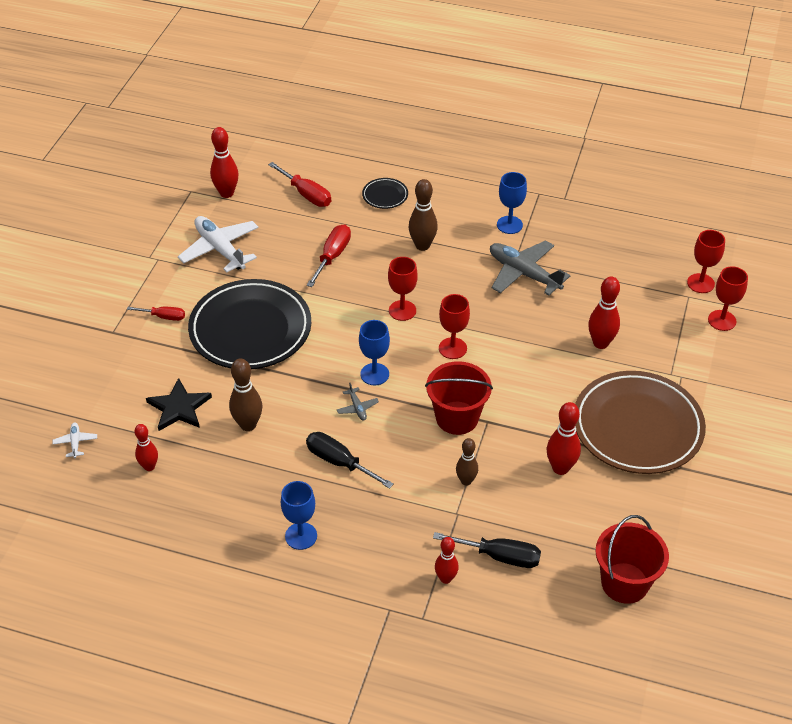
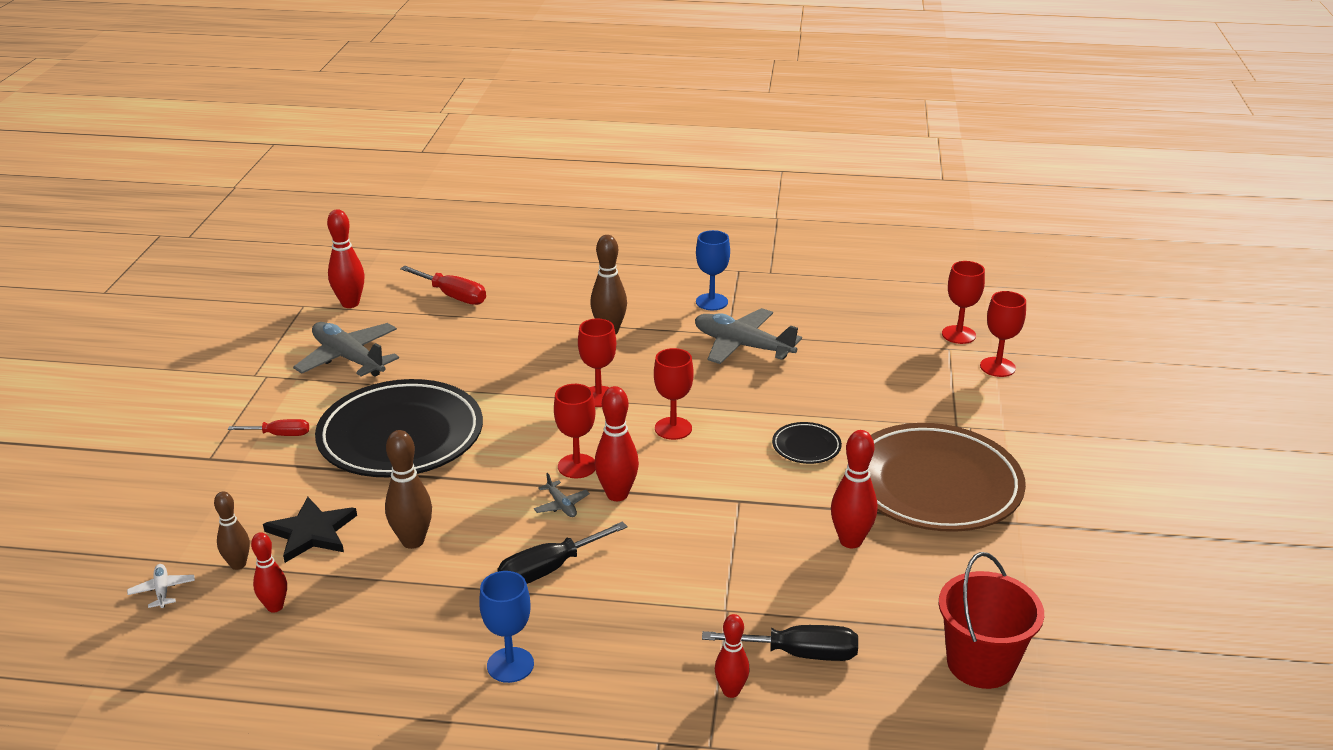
camera: 10 degrees left, 15 degrees down
(220, 249) = (348, 358): white plane -> grey plane
(332, 256) = (497, 352): red screwdriver -> none
(339, 462) = (549, 569): black screwdriver -> black screwdriver turned 60 degrees counterclockwise
(374, 374) = (577, 466): blue goblet -> red goblet
(385, 195) = (552, 288): black plate -> black plate (806, 446)
(457, 418) = (698, 501): red bucket -> none
(466, 481) = (728, 570): brown bowling pin -> brown bowling pin (238, 564)
(600, 343) = (859, 404): red bowling pin -> red bowling pin (617, 494)

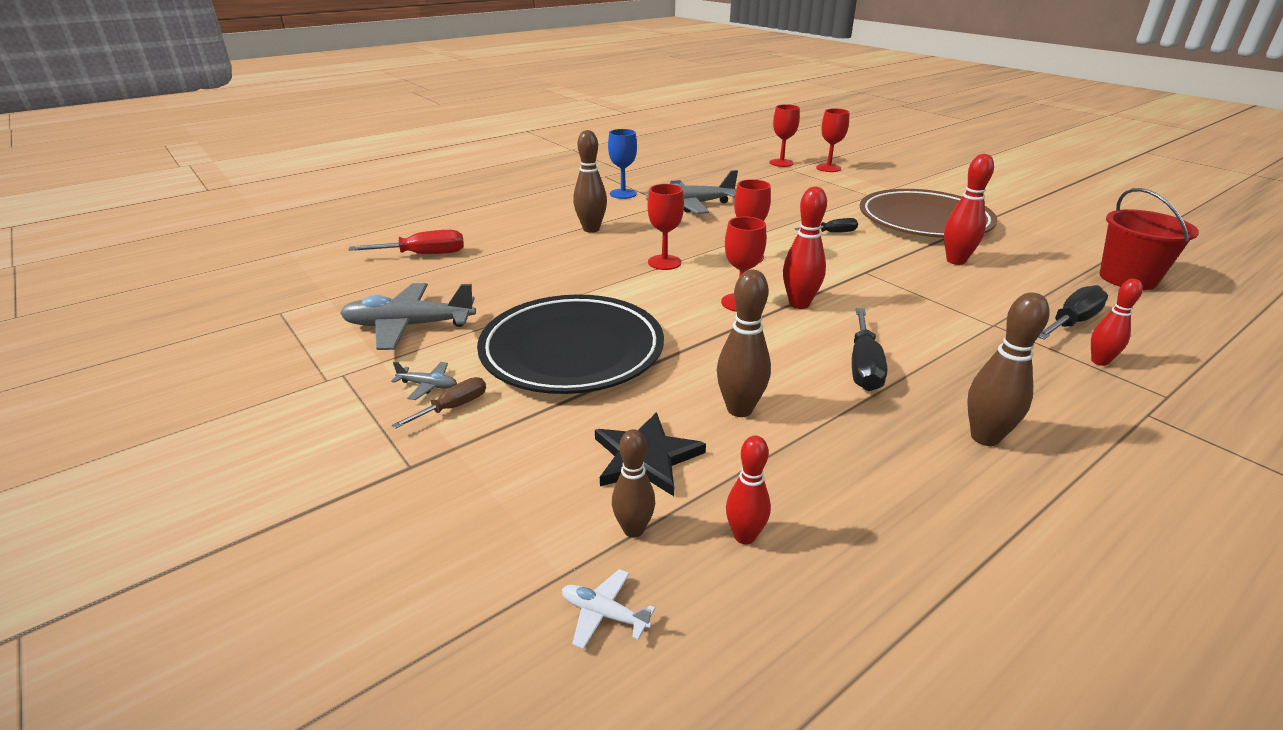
camera: 45 degrees left, 0 degrees up
(280, 435) = (453, 407): red screwdriver -> brown screwdriver
(350, 303) = (331, 293): red bowling pin -> none
(510, 665) = (985, 437): blue goblet -> brown bowling pin
(561, 505) = (782, 328): grey plane -> grey plane (428, 385)
(806, 446) = (833, 233): black plate -> black screwdriver

